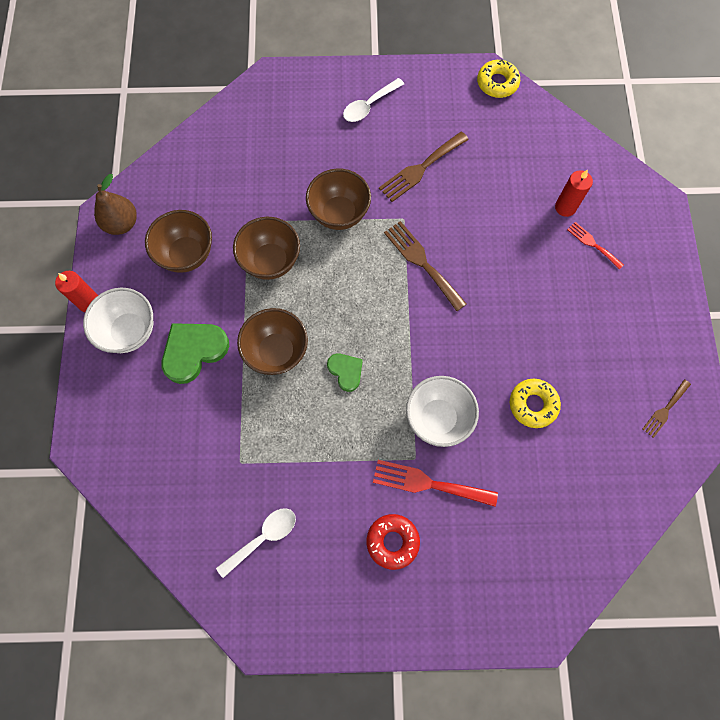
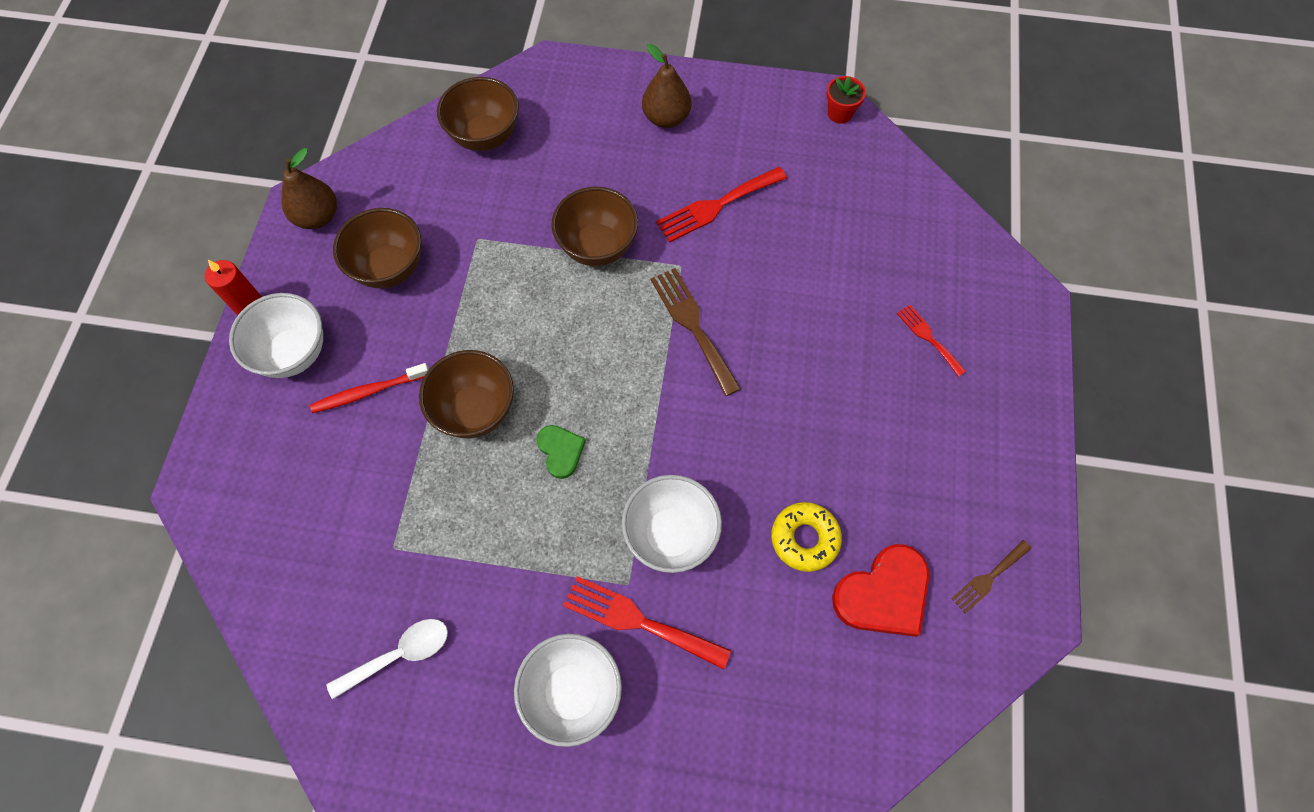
camera: 10 degrees right, 5 degrees down
(193, 351) = (368, 392): green heart -> red toothbrush
(271, 261) = (495, 293): brown bowl -> brown bowl (485, 136)
(369, 105) = (666, 118): white spoon -> brown pear
(392, 541) = (572, 692): red donut -> white bowl
(421, 168) = (716, 206): brown fork -> red fork
(497, 83) = (839, 113): yellow donut -> red flower pot
(565, 207) = (900, 284): red candle -> none
(595, 434) = (883, 594): none -> red heart

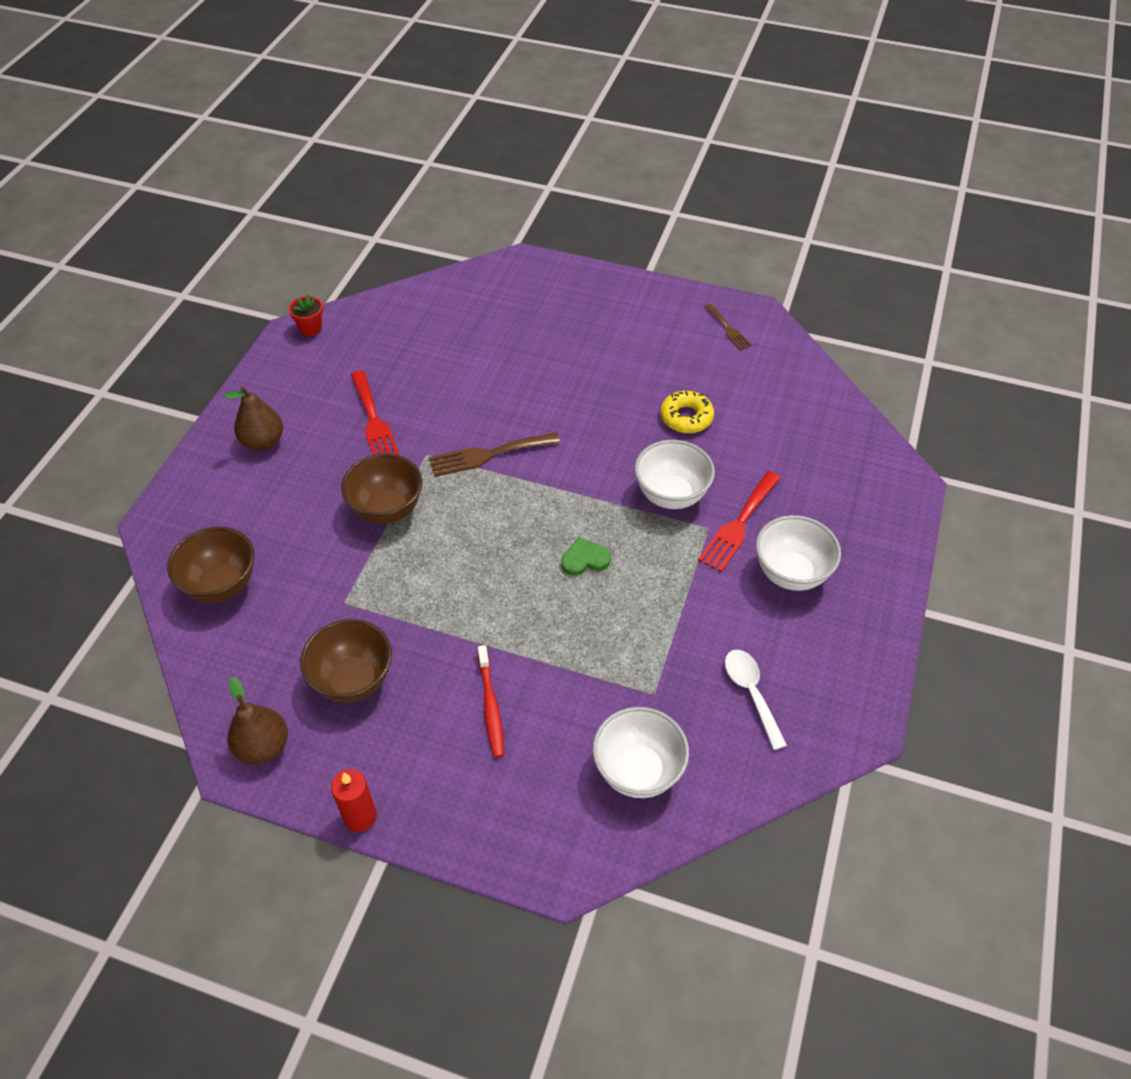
camera: 80 degrees left, 15 degrees down
(294, 353) = (428, 774): white bowl -> white bowl (638, 771)
(475, 410) = (531, 619): brown bowl -> none
(883, 594) = (733, 383): red heart -> none
(928, 337) = (538, 320): red fork -> none

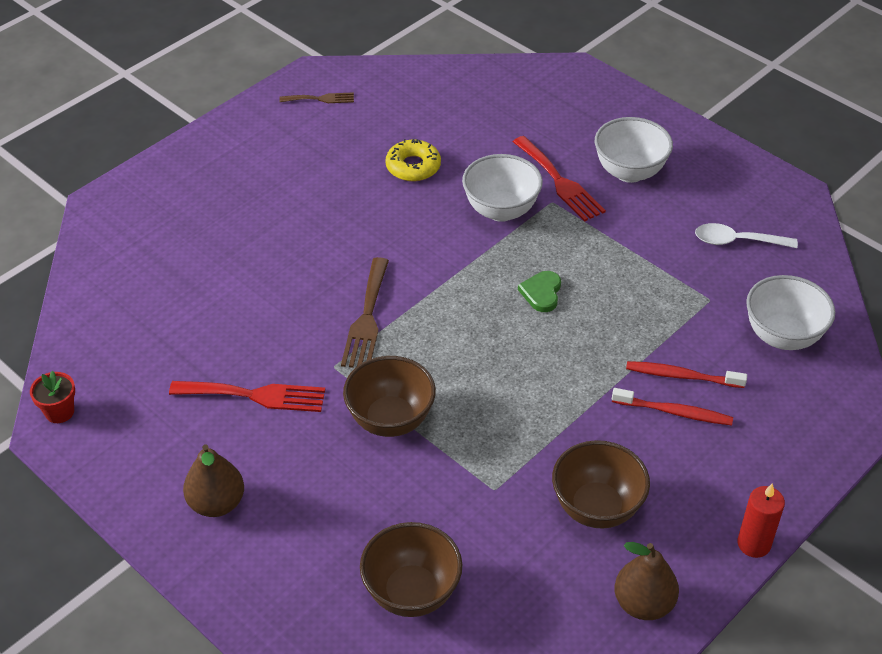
camera: 65 degrees left, 5 degrees down
(539, 699) = (681, 376): none -> red toothbrush

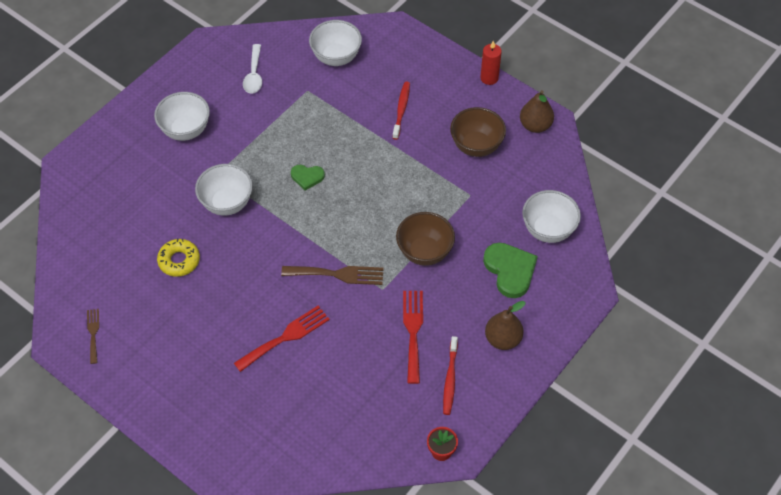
camera: 95 degrees left, 10 degrees up
(339, 527) = (510, 270): none -> green heart
(411, 593) = (548, 230): brown bowl -> white bowl
(560, 182) = (196, 170): red fork -> red fork (285, 337)
(681, 376) = (372, 106): red toothbrush -> red toothbrush (450, 379)

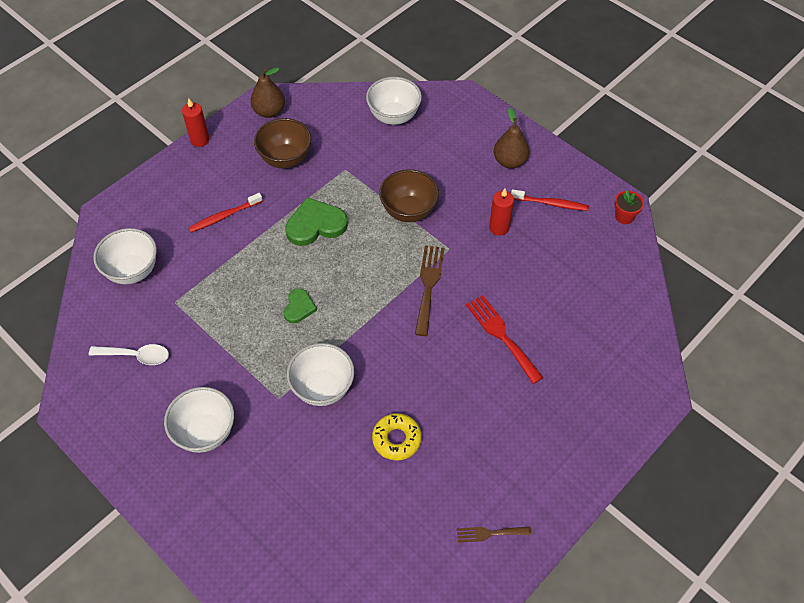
camera: 85 degrees left, 0 degrees up
(401, 110) = (224, 216): red toothbrush -> red toothbrush turned 45 degrees counterclockwise
(413, 331) = (499, 227): red fork -> red candle
(510, 270) = (436, 148): green heart -> green heart (315, 225)

